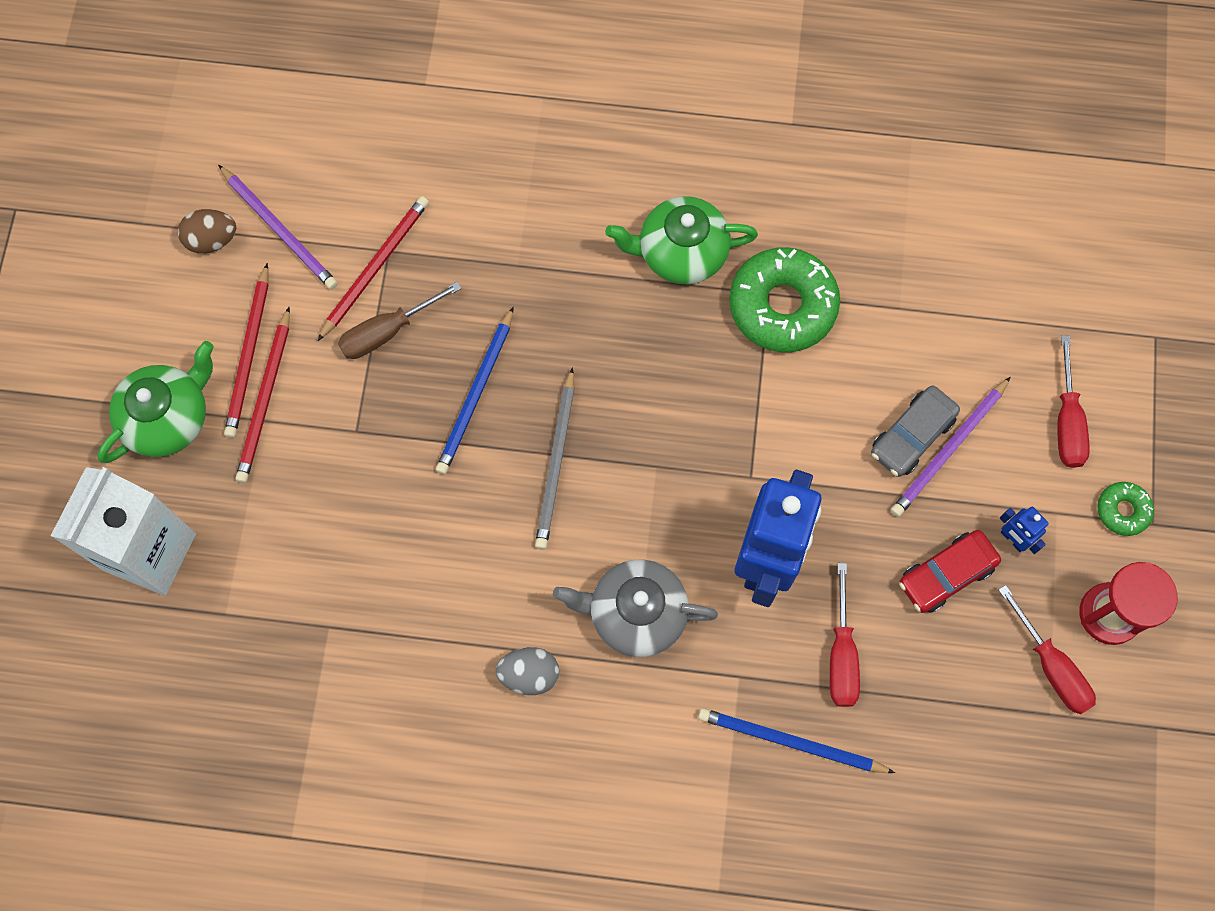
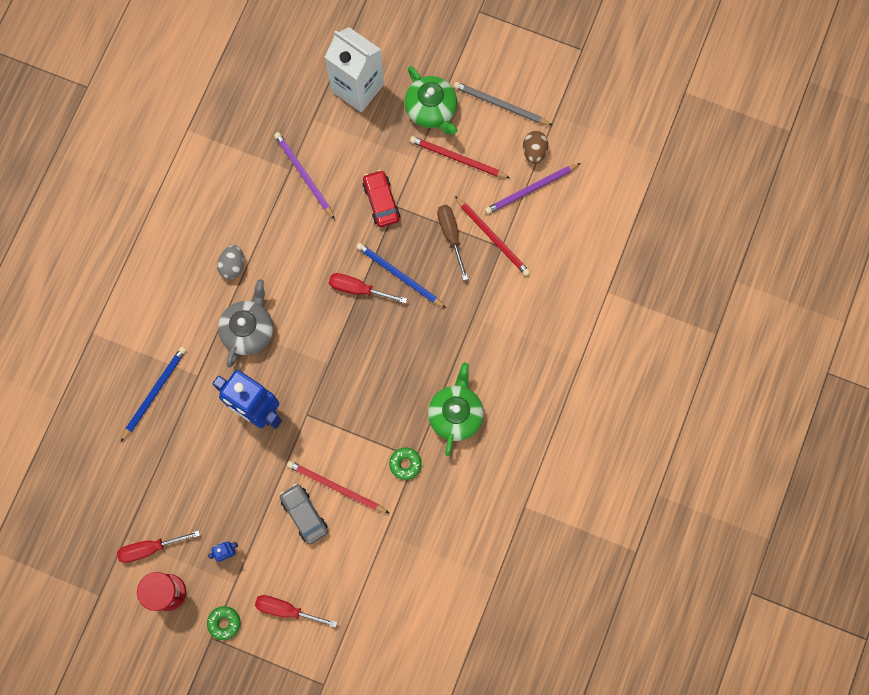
camera: 105 degrees right, 5 degrees up
(265, 399) = (428, 162): red pencil -> red pencil (336, 487)
(556, 462) = (346, 309): grey pencil -> grey pencil (500, 105)
(782, 306) = (405, 464): green donut -> green donut, size x0.48
(841, 656) = (191, 434): red screwdriver -> red screwdriver (358, 289)
(946, 574) = (218, 507): red car -> red car (381, 201)
(949, 449) = (290, 533): purple pencil -> purple pencil (304, 175)

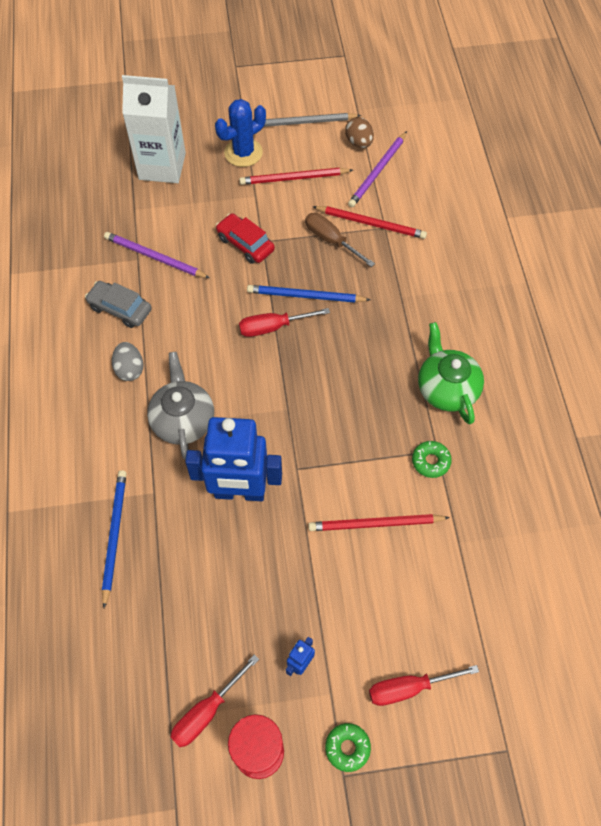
camera: 30 degrees left, 15 degrees down
(304, 514) = (360, 571): grey car -> grey car (120, 309)
(431, 110) = (243, 153): green teapot -> blue cactus

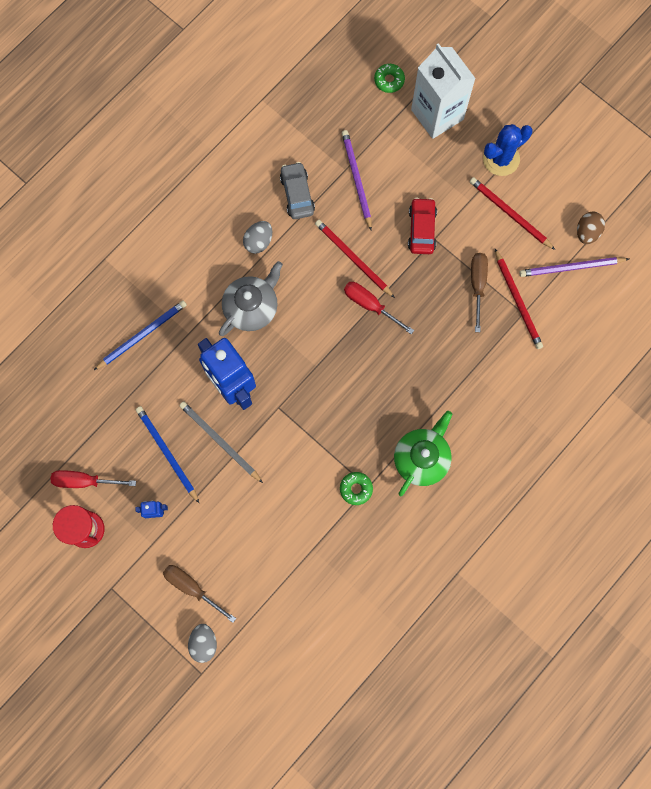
camera: 50 degrees right, 15 degrees up
(243, 153) = (501, 159): blue cactus -> blue cactus turned 45 degrees counterclockwise
(303, 122) = (569, 177): grey pencil -> grey pencil (220, 441)
(305, 296) = (414, 306): blue pencil -> blue pencil (167, 453)
(347, 748) = (128, 578): green donut -> green donut (389, 80)
(375, 524) = (281, 487): red pencil -> red pencil (353, 258)
(408, 688) = (191, 587): red screwdriver -> brown screwdriver
(476, 721) = (204, 643): none -> grey egg

